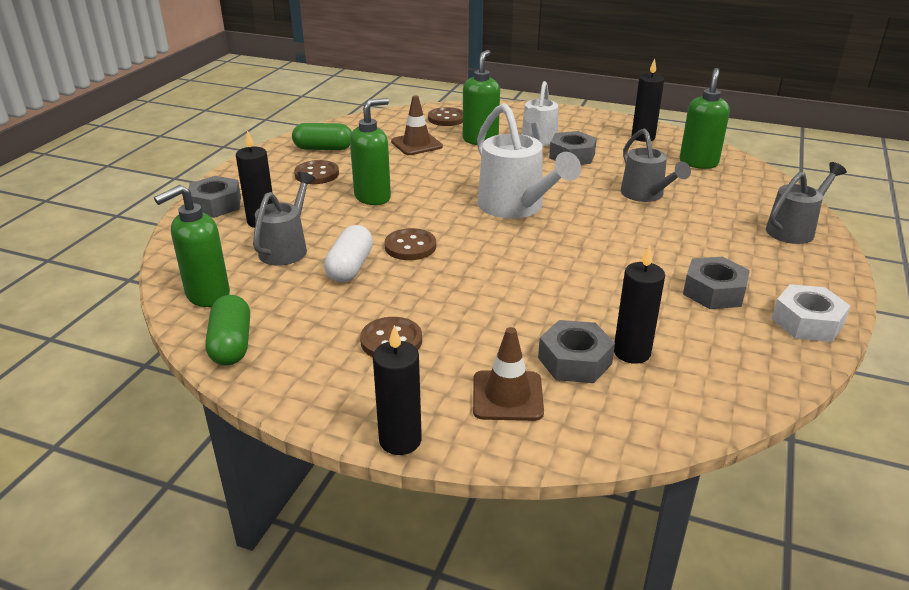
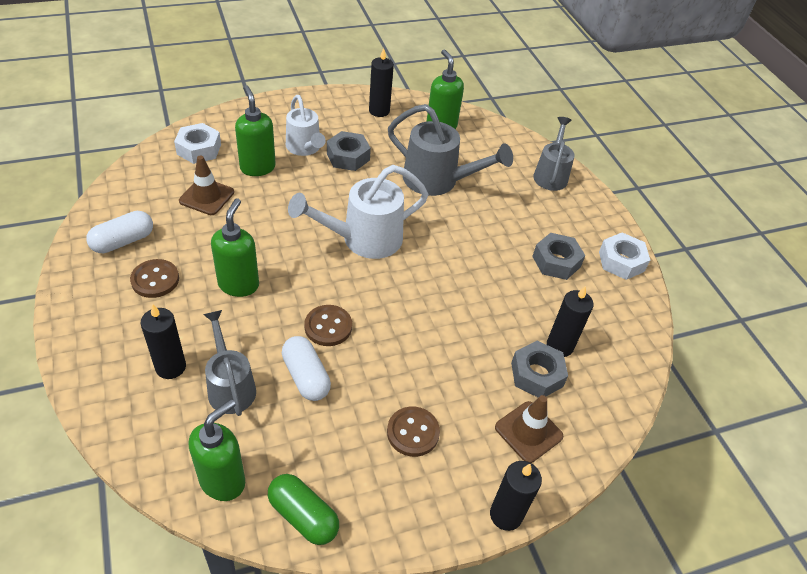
camera: 45 degrees left, 15 degrees up
(207, 296) = (223, 480): green soap dispenser -> green soap dispenser turned 150 degrees counterclockwise
(216, 205) = (99, 370): grey nut -> none
(323, 148) = (123, 241): green capsule -> white capsule
(446, 118) = (199, 149): brown button -> white nut
(516, 207) = (363, 239): white watering can -> white watering can turned 135 degrees clockwise
(646, 195) = (438, 181): grey watering can -> grey watering can, size x1.51

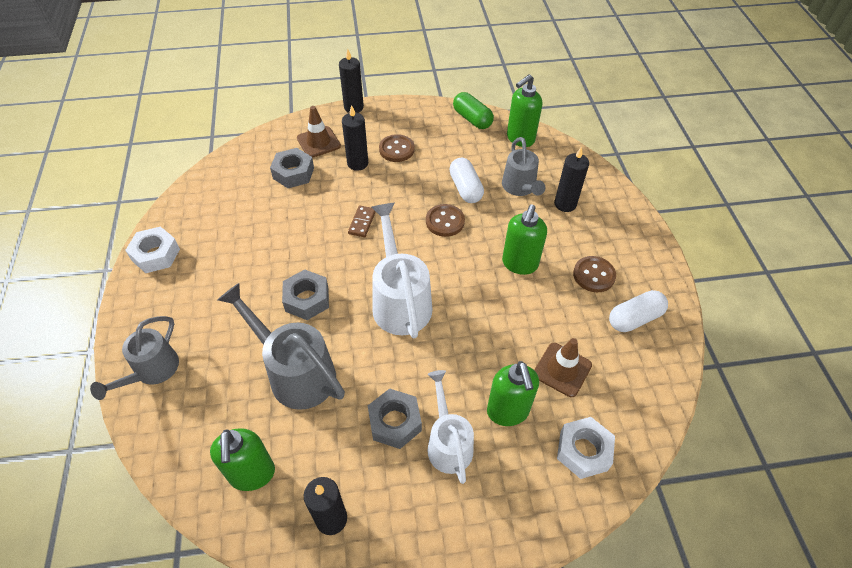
camera: 165 degrees left, 5 degrees up
(363, 239) = (400, 300): white watering can -> white watering can turned 90 degrees counterclockwise
(426, 316) = (362, 222): none -> brown domino
(556, 261) = (220, 260): grey nut -> grey nut (307, 299)
(559, 346) = (263, 190): black candle -> black candle (357, 163)

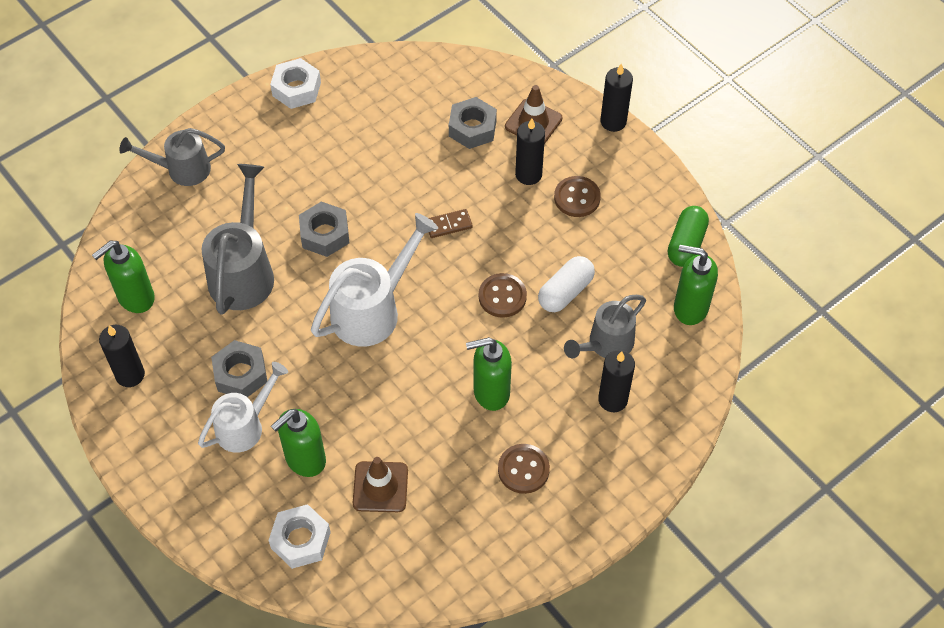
camera: 60 degrees right, 5 degrees up
(634, 318) = (489, 531): white capsule -> none

